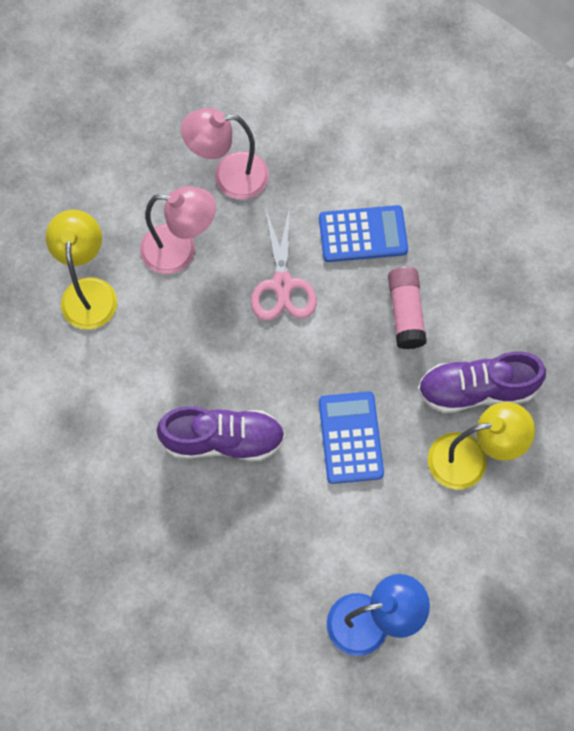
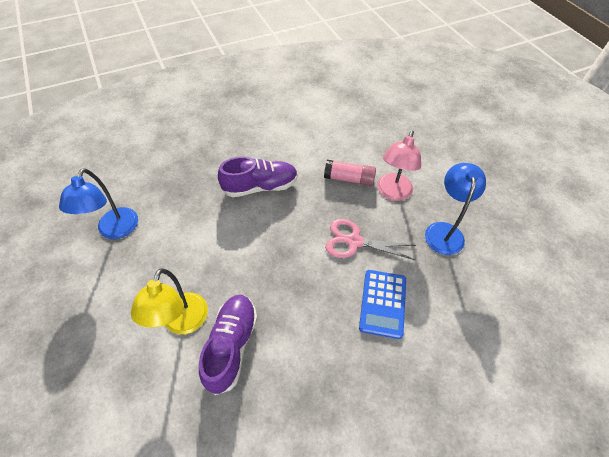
camera: 105 degrees right, 15 degrees down
(89, 291) = (374, 147): yellow lamp -> none
(223, 440) = (260, 186): purple shoe -> purple shoe turned 120 degrees counterclockwise
(229, 177) = (444, 231): pink lamp -> blue lamp
(351, 437) = (232, 252): blue calculator -> none
(405, 312) = (310, 314): pink glue stick -> pink glue stick (349, 179)

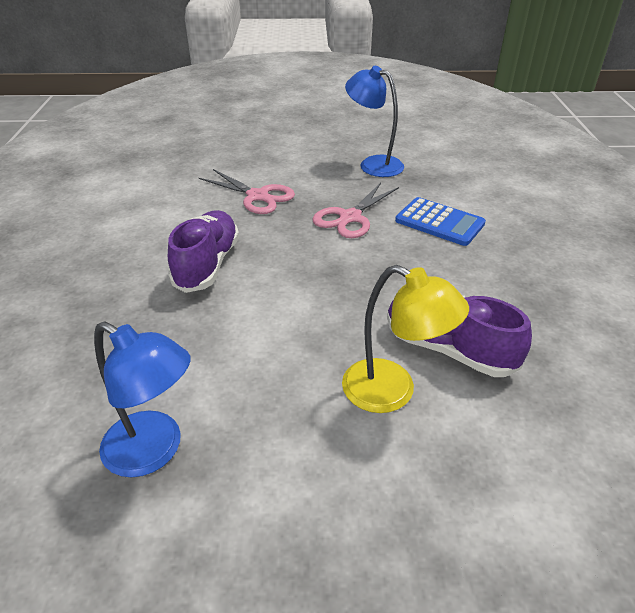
camera: 65 degrees left, 15 degrees down
(349, 179) = (258, 196): pink glue stick -> pink scissors
(392, 193) = (302, 176): pink lamp -> none

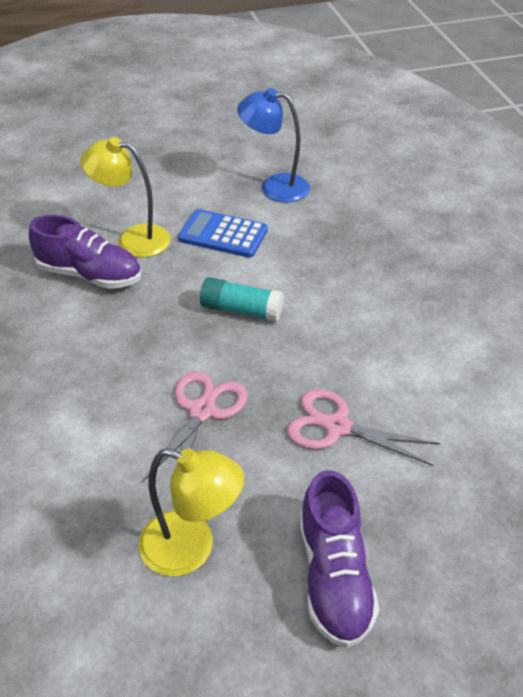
camera: 165 degrees right, 5 degrees up
(207, 264) = (331, 313): purple shoe -> purple shoe (334, 576)
(289, 281) = (241, 310): none -> turquoise glue stick
(373, 164) = (191, 548): blue lamp -> yellow lamp
(439, 222) = (87, 425): blue calculator -> blue calculator (223, 234)

